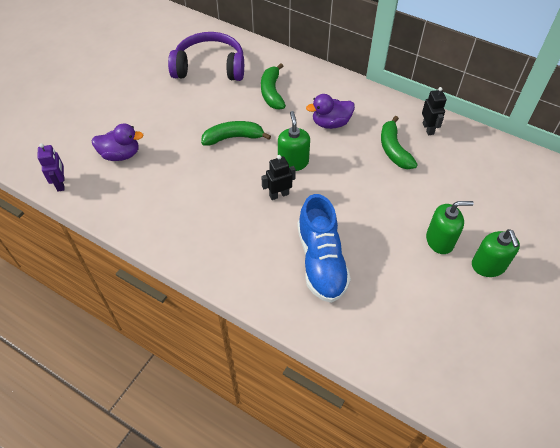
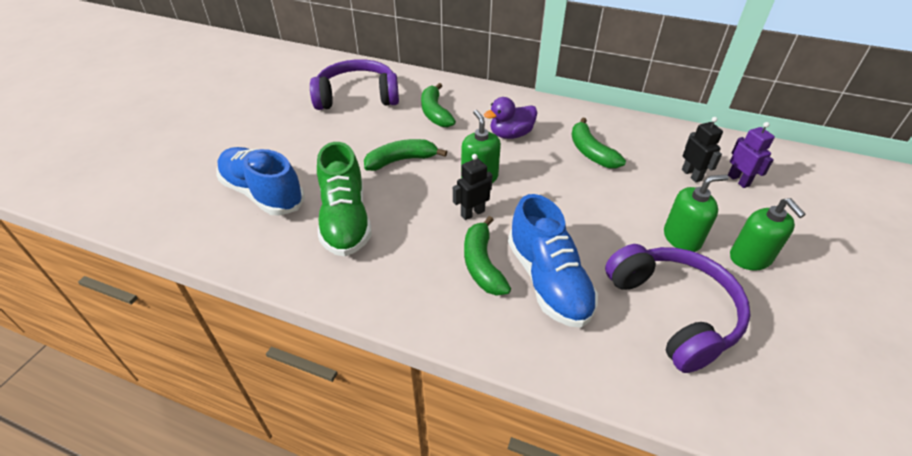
camera: 10 degrees left, 10 degrees down
(61, 184) = (186, 235): purple robot -> purple robot (738, 180)
(120, 154) = (263, 193): purple duck -> blue shoe
(179, 187) = (345, 220): none -> green shoe
(275, 240) = (482, 264): none -> green banana
(408, 300) = (673, 312): none -> purple headphones
(428, 129) = (620, 128): black robot -> black robot (691, 175)

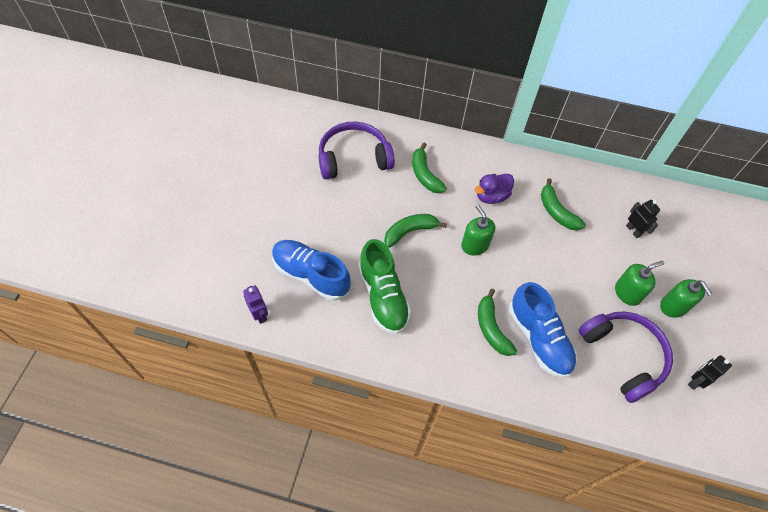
camera: 10 degrees left, 15 degrees up
(472, 213) = (476, 282): black robot -> black robot (695, 381)
(738, 180) = (667, 234): purple robot -> purple robot (259, 314)

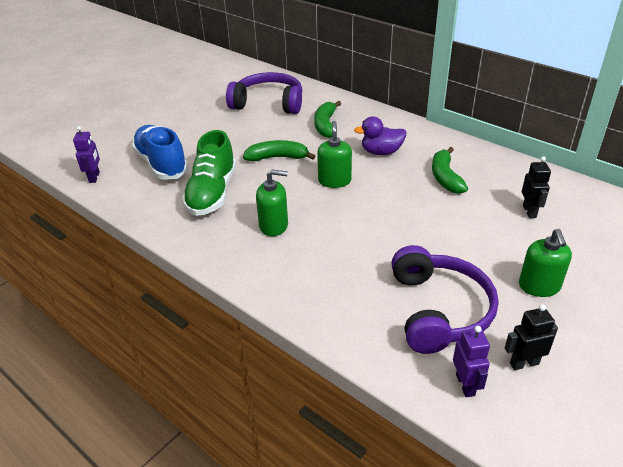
camera: 30 degrees right, 20 degrees down
(491, 328) = (300, 244): green banana -> none
(539, 338) = (346, 266): blue shoe -> none
(627, 293) = (484, 259): green soap dispenser -> green soap dispenser (274, 226)
(671, 415) = (465, 385): none -> purple robot

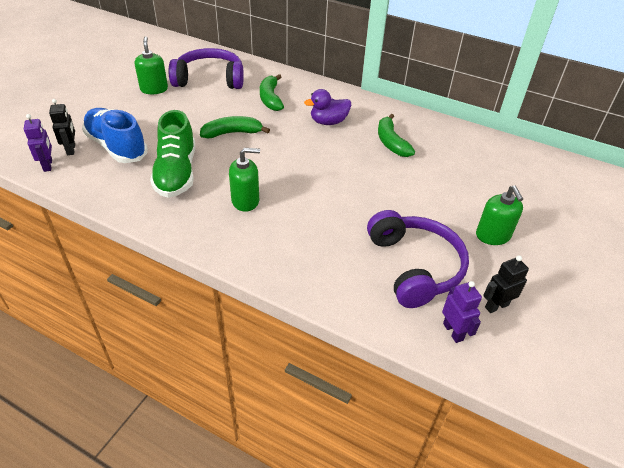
camera: 15 degrees left, 5 degrees up
(334, 181) = (292, 152): green soap dispenser -> green soap dispenser (154, 89)
(529, 211) = (469, 169): black robot -> black robot (71, 149)

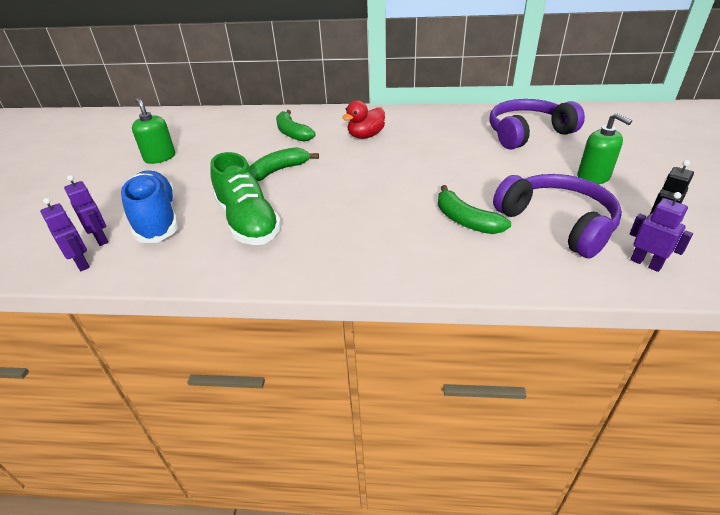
camera: 20 degrees left, 5 degrees down
(71, 149) = (101, 239): black robot -> purple robot
(117, 147) = (157, 219): blue shoe -> blue shoe turned 45 degrees clockwise
(210, 79) = (215, 134): purple headphones -> purple headphones (527, 133)
(245, 201) = (345, 223): green soap dispenser -> none
(328, 122) = (365, 136): purple duck -> red duck
(391, 142) = (437, 135): green banana -> green banana (465, 220)

